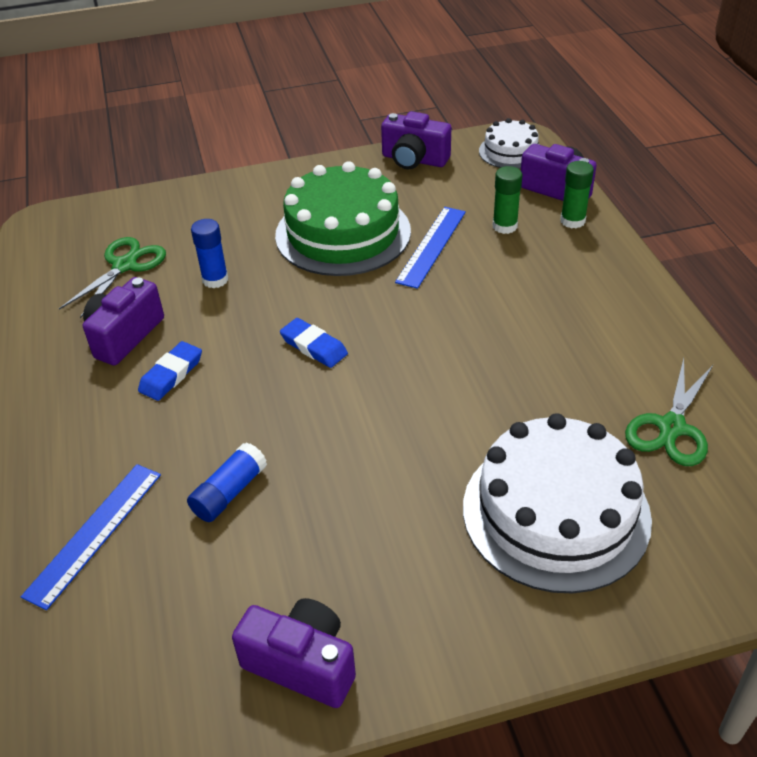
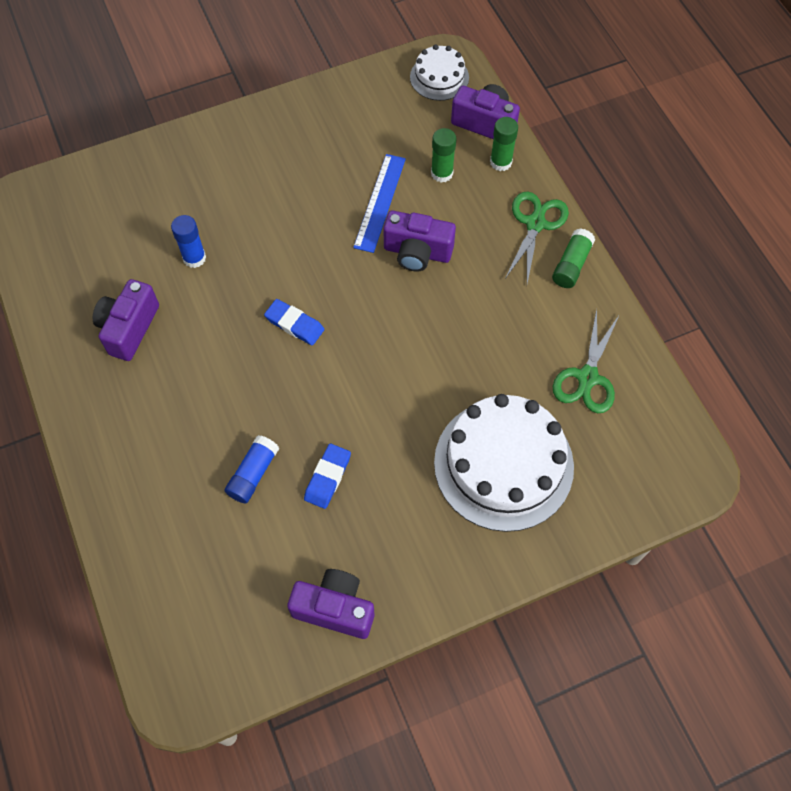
camera: 10 degrees left, 20 degrees up
(95, 533) = (156, 521): blue ruler -> none
(124, 265) = (108, 248): green scissors -> green scissors (535, 223)
(171, 374) = (180, 365): blue eraser -> blue eraser (327, 477)
(343, 233) = (299, 193): green cake -> none
(414, 160) = (351, 94): purple camera -> purple camera (417, 252)
(652, 315) = (571, 265): none -> green glue stick

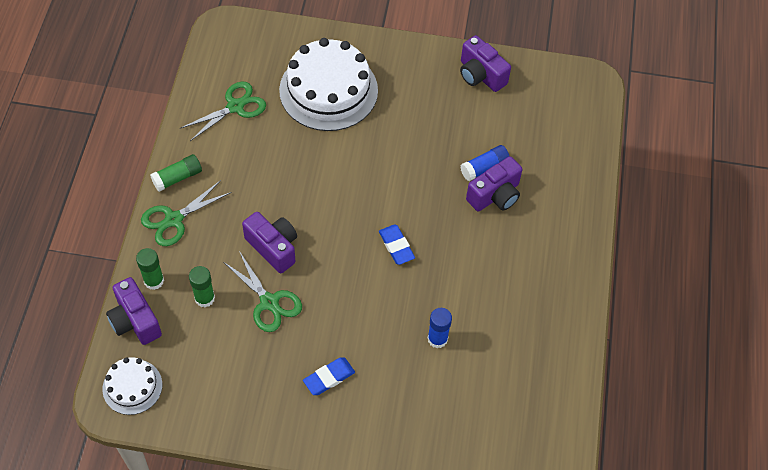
camera: 150 degrees left, 5 degrees down
(129, 328) = (515, 310): purple camera -> purple camera (495, 195)
(327, 477) = (439, 141): blue eraser -> blue eraser (329, 378)
(380, 202) = (269, 302): blue ruler -> green scissors

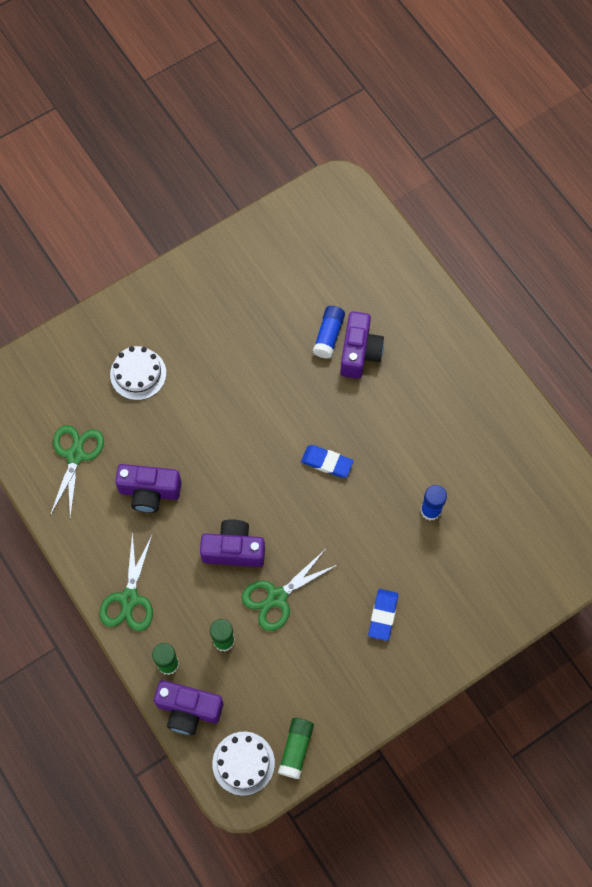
camera: 40 degrees left, 10 degrees up
(177, 178) = (93, 560): green glue stick -> green glue stick (296, 749)
(269, 302) = (277, 597): green scissors -> green scissors turned 135 degrees clockwise
(328, 90) = (138, 374): white cake -> white cake, size x0.52
(480, 75) = (247, 255): purple camera -> purple camera (149, 492)

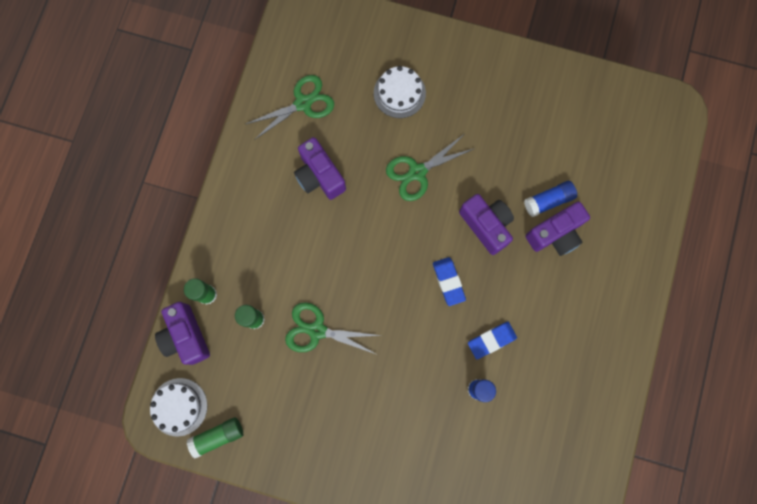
camera: 50 degrees right, 10 degrees up
(129, 599) = (231, 228): green scissors -> green scissors (417, 172)
(234, 550) = (326, 270): purple camera -> purple camera (486, 225)
(383, 615) = (367, 419): blue eraser -> blue eraser (491, 340)

